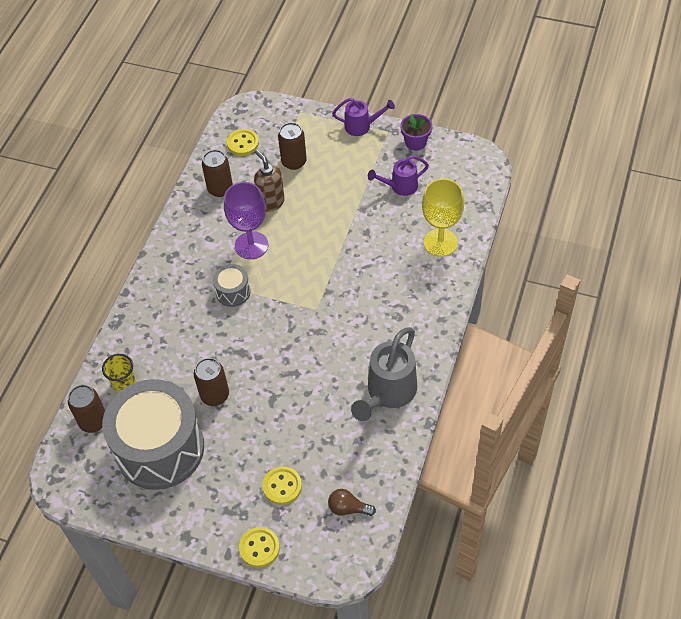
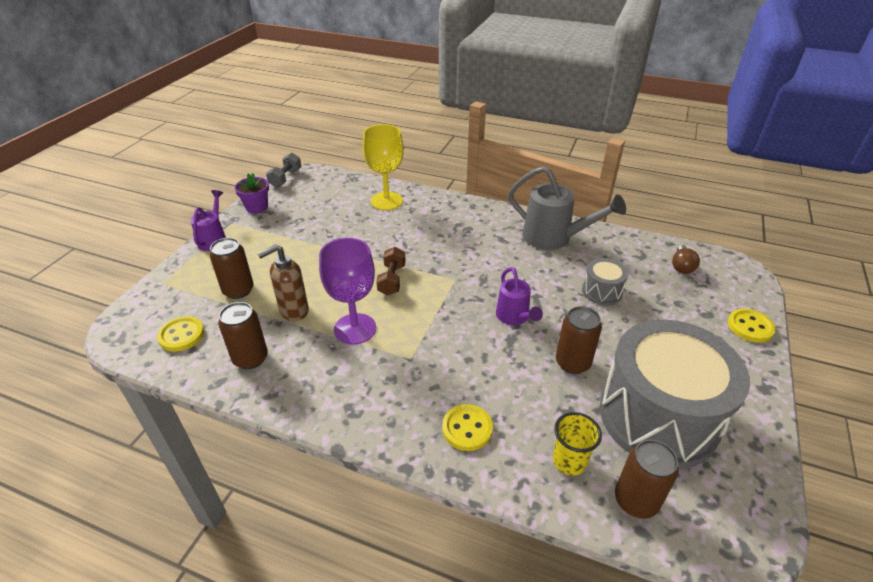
camera: 90 degrees left, 15 degrees down
(233, 292) = (423, 346): grey drum -> grey drum (602, 291)
(282, 486) = (674, 309): yellow button -> yellow button (467, 429)
(313, 262) = (392, 280): none -> brown dumbbell
(400, 186) = (310, 219): purple watering can -> purple watering can (514, 317)
(473, 151) = (285, 178): none -> grey dumbbell

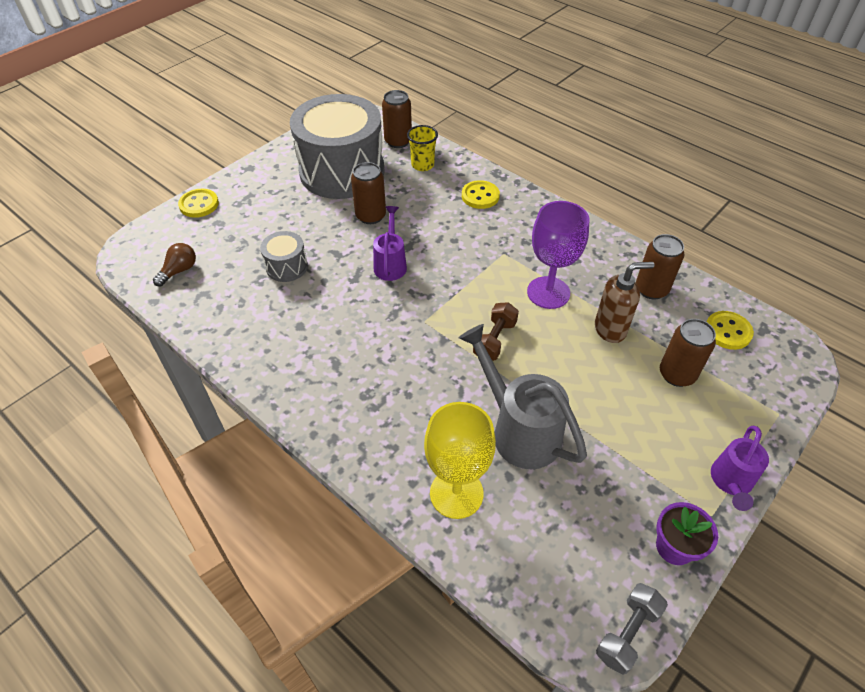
camera: 160 degrees left, 10 degrees up
(553, 238) = (273, 346): grey watering can -> grey watering can (519, 430)

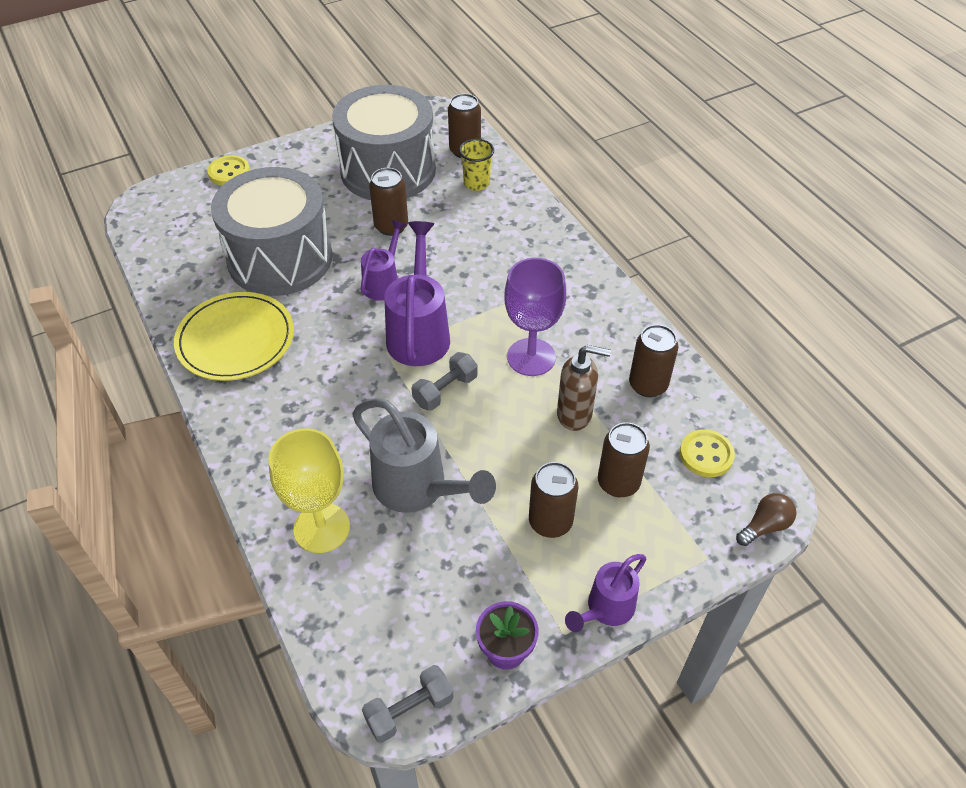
camera: 20 degrees right, 0 degrees up
(179, 271) = (178, 236): brown light bulb -> brown light bulb (764, 526)
(284, 348) = (235, 339): none -> yellow plate
(287, 267) = (280, 258): grey drum -> grey drum, size x2.34
(445, 298) = (419, 333): none -> purple watering can
(480, 196) = (519, 233): yellow button -> none
(494, 340) = (445, 390): brown dumbbell -> grey dumbbell
(519, 430) = (417, 488): grey watering can -> grey watering can turned 150 degrees clockwise
(644, 424) = (550, 522): none -> brown can

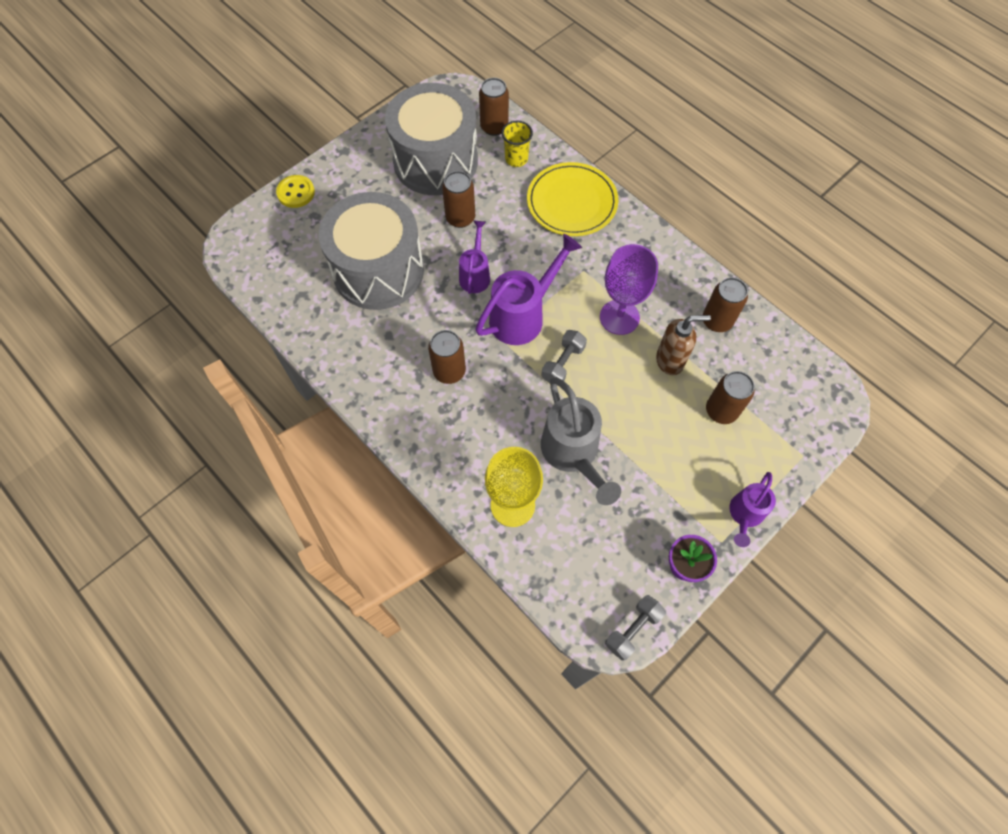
camera: 15 degrees left, 15 degrees up
(235, 339) = (374, 357): yellow plate -> yellow plate (572, 202)
(417, 488) = (573, 453): grey watering can -> grey watering can turned 45 degrees clockwise
(419, 333) = (522, 316): purple watering can -> purple watering can turned 60 degrees clockwise
(550, 522) = (682, 456): brown can -> brown can (449, 371)
(706, 455) = (778, 371): yellow button -> none
(764, 526) = (836, 420): brown light bulb -> none

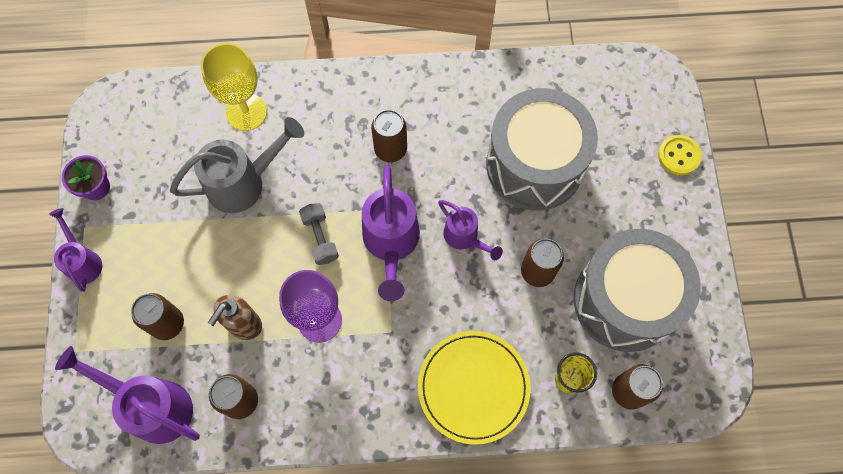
camera: 130 degrees right, 5 degrees up
(573, 453) = (243, 183): grey watering can -> grey watering can turned 135 degrees clockwise
(633, 629) = (95, 119): grey dumbbell -> none
(777, 370) = (153, 406): none -> purple watering can

